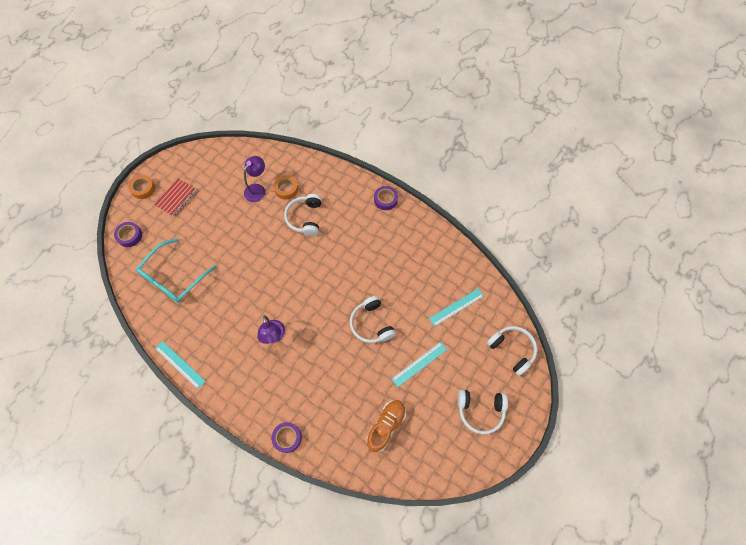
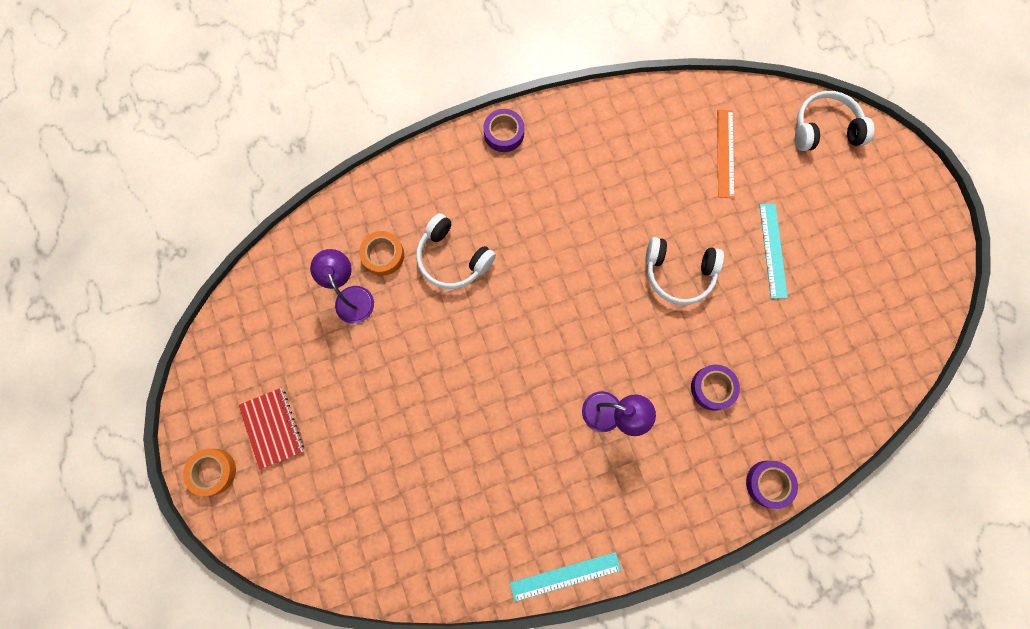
camera: 55 degrees left, 10 degrees up
(129, 236) = (287, 540): purple tape -> purple tape (712, 388)
(173, 277) = (414, 509): turquoise glasses -> none
(386, 426) = (829, 345): orange shoe -> none
(456, 307) = (725, 153): turquoise ruler -> orange ruler
(480, 411) = (878, 220): white headphones -> none

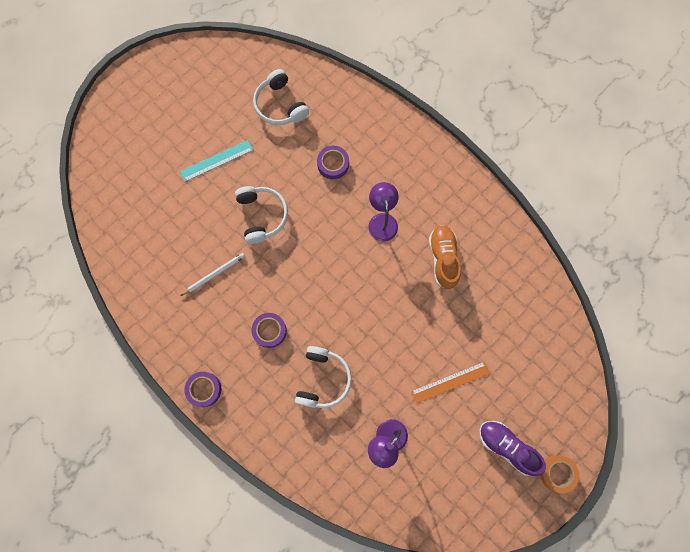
camera: 115 degrees left, 0 degrees up
(272, 428) = (507, 447): red notebook -> purple shoe
(383, 255) = (344, 434): orange tape -> none
(527, 467) = (443, 259): none -> orange shoe
(565, 576) = (496, 206): turquoise ruler -> none
(629, 192) = (214, 274): none -> white pencil
(725, 153) = (153, 219): orange ruler -> orange ruler (450, 382)
(768, 483) = (378, 110): purple tape -> purple tape (269, 331)
(824, 129) = (105, 158): white headphones -> white headphones (280, 105)

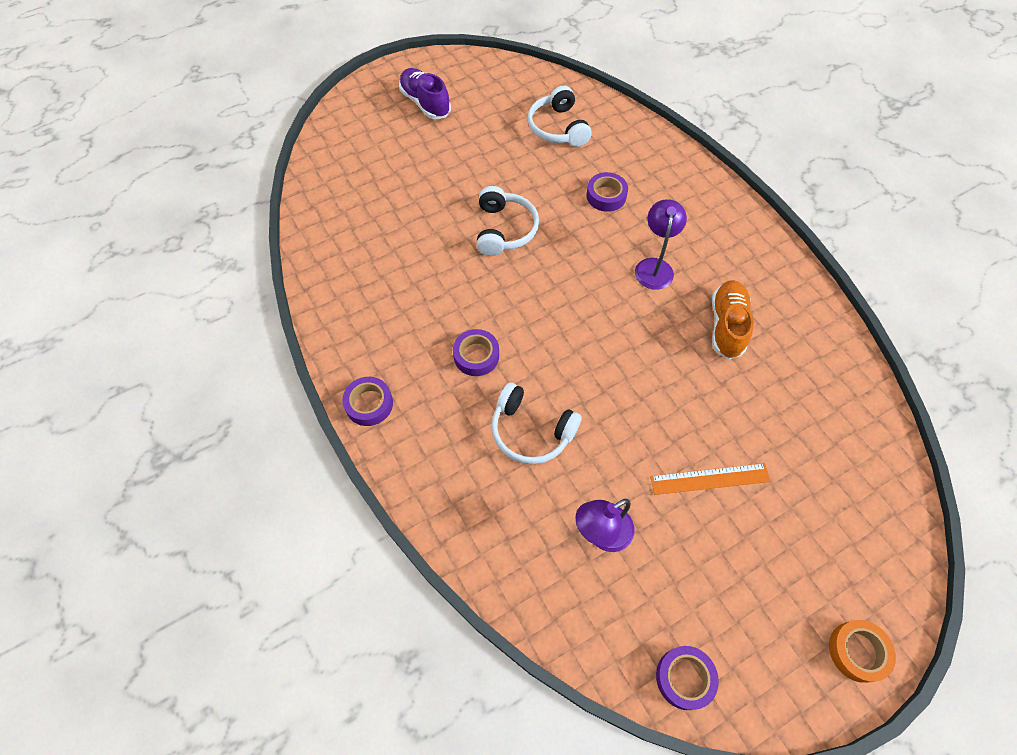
camera: 15 degrees right, 15 degrees down
(214, 274) = (426, 277): white pencil -> none
(216, 161) = (467, 165): turquoise ruler -> none
(323, 379) = (531, 431): white headphones -> white headphones turned 90 degrees clockwise
(456, 519) = (684, 678): none -> purple tape
(507, 447) = (782, 591): purple shoe -> purple shoe (425, 103)

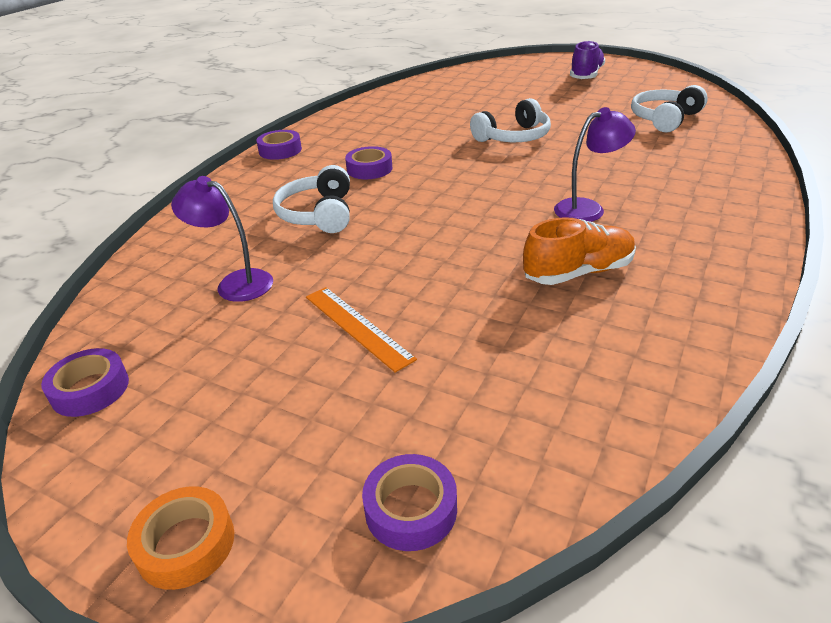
camera: 60 degrees right, 25 degrees down
(606, 196) = (630, 160): purple tape -> purple tape (411, 509)

